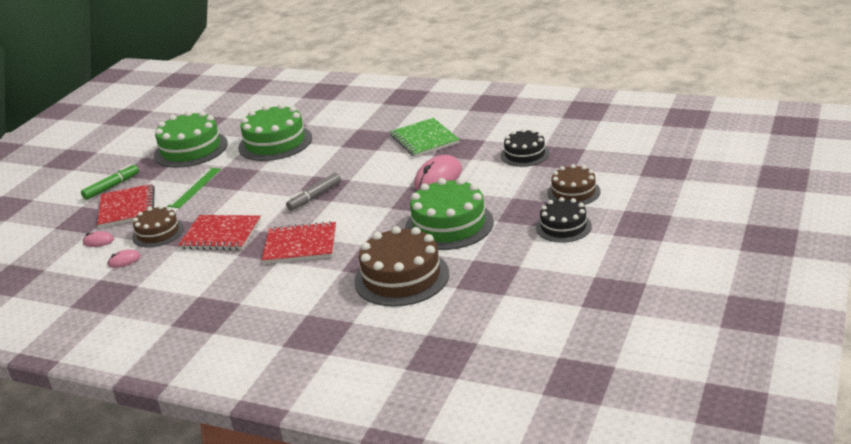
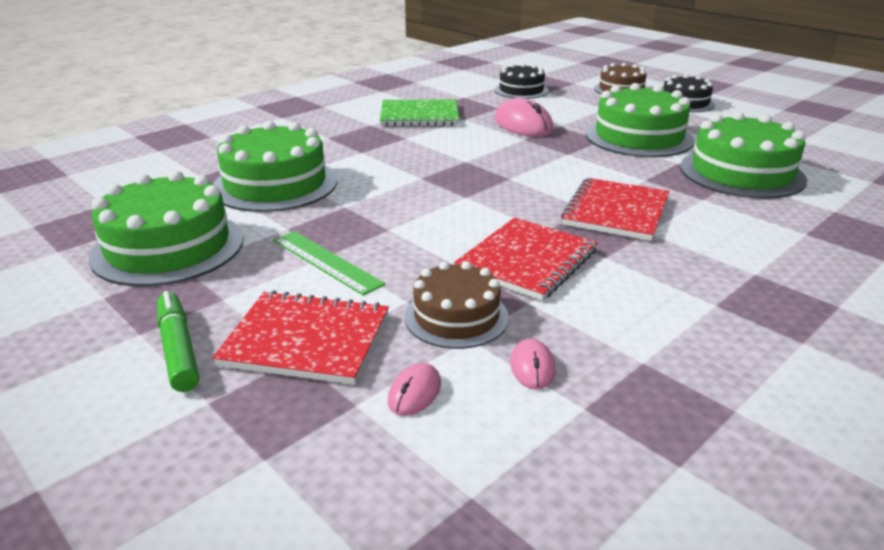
camera: 70 degrees left, 0 degrees up
(315, 197) = (486, 185): grey marker -> none
(401, 277) = (741, 173): brown cake -> green cake

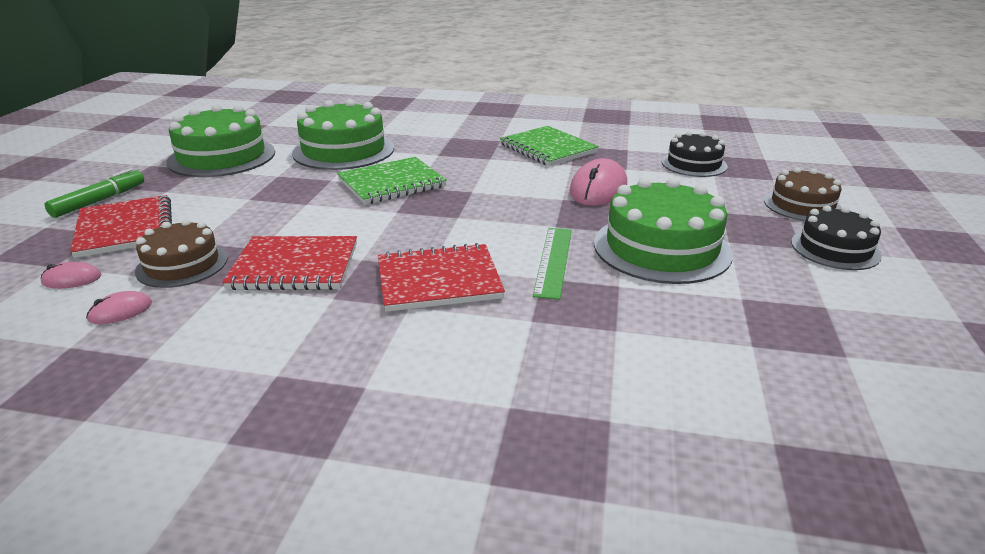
camera: 55 degrees right, 0 degrees up
(326, 261) = (236, 201): green ruler -> green ruler (554, 261)
(399, 184) = (392, 183): none -> green notebook
(741, 173) = (645, 330): green cake -> none

